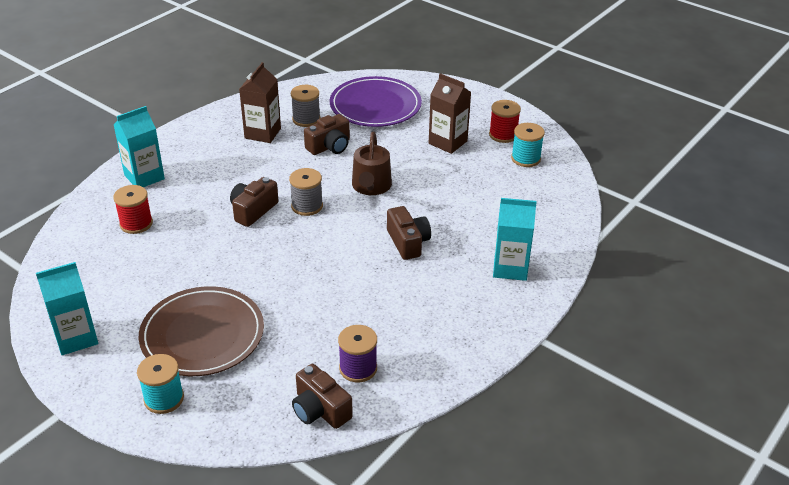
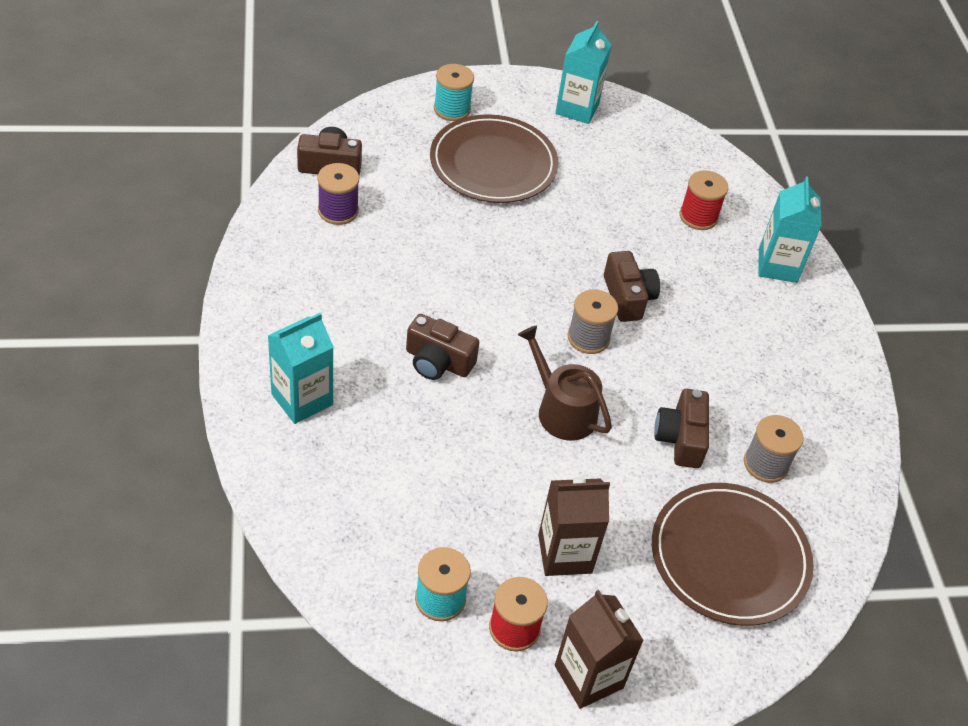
camera: 130 degrees right, 10 degrees up
(262, 133) = (773, 404): brown carton -> brown carton (588, 677)
(375, 106) = (729, 557): purple plate -> brown plate

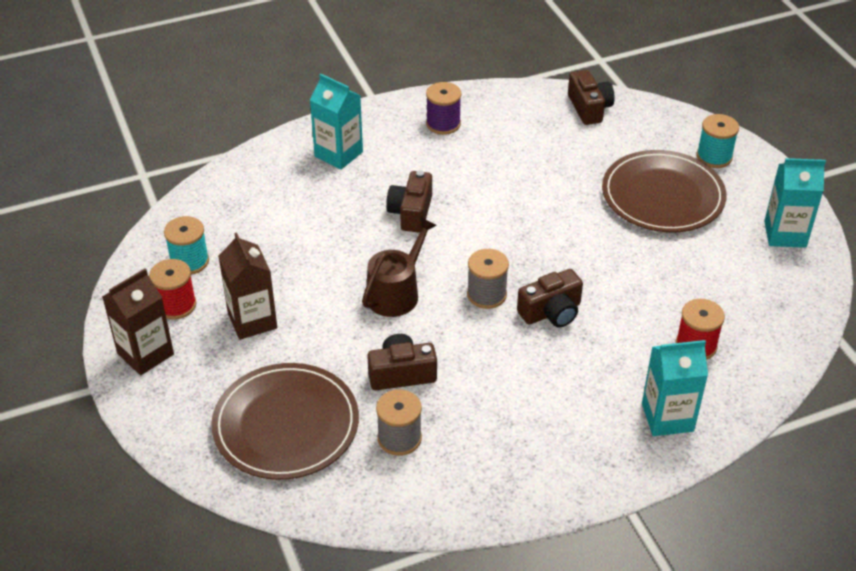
camera: 80 degrees right, 5 degrees down
(338, 211) = (540, 124): purple spool -> purple spool (443, 124)

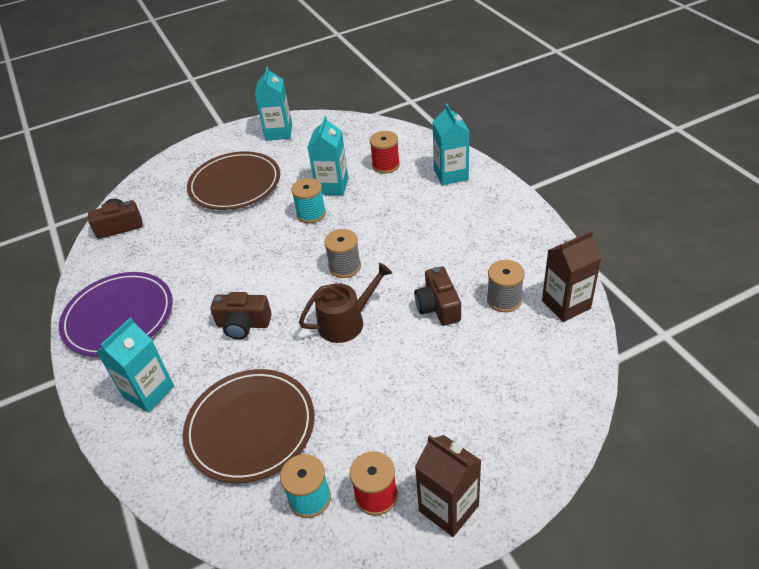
camera: 90 degrees left, 0 degrees up
(252, 320) = (391, 422): brown carton -> brown carton (566, 304)
(286, 425) = (510, 373): brown plate -> brown plate (250, 427)
(396, 293) = (346, 322): brown watering can -> brown watering can turned 120 degrees clockwise
(443, 124) = (118, 317): purple spool -> purple plate
(551, 312) = (361, 231): brown camera -> none
(650, 287) = (332, 186): none -> turquoise carton
(714, 157) = (194, 162): turquoise spool -> turquoise spool (311, 214)

